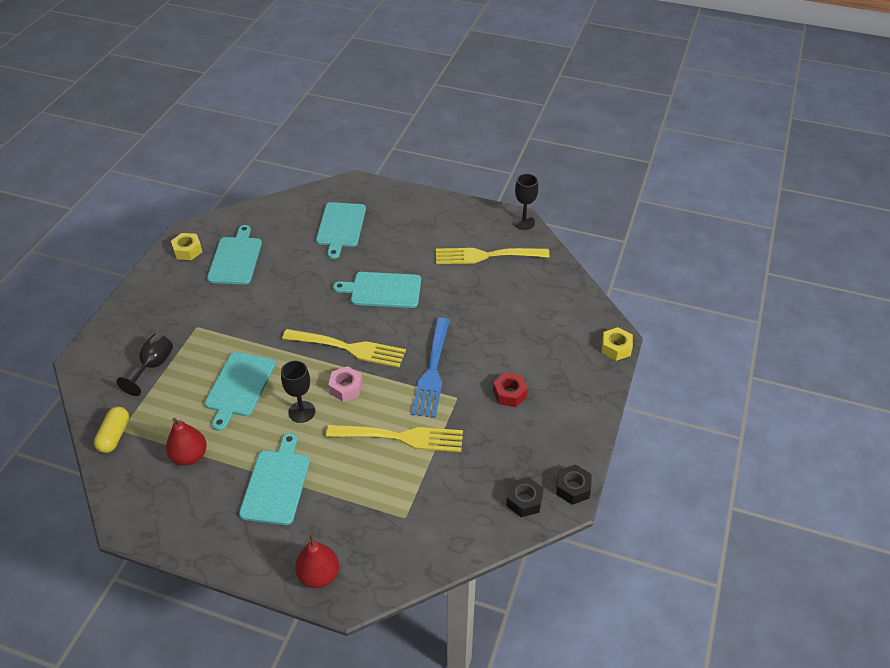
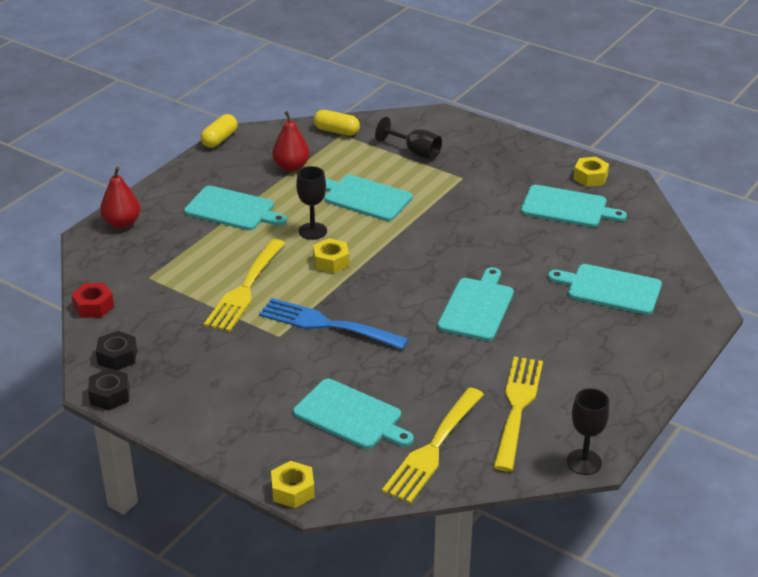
camera: 105 degrees right, 10 degrees down
(136, 538) = (219, 139): none -> yellow capsule
(346, 388) = (331, 261): pink nut -> yellow nut
(349, 348) = (389, 270): yellow fork -> yellow fork (433, 449)
(509, 394) = (264, 377): red nut -> red nut (93, 306)
(530, 334) = (351, 416): none -> turquoise cutting board

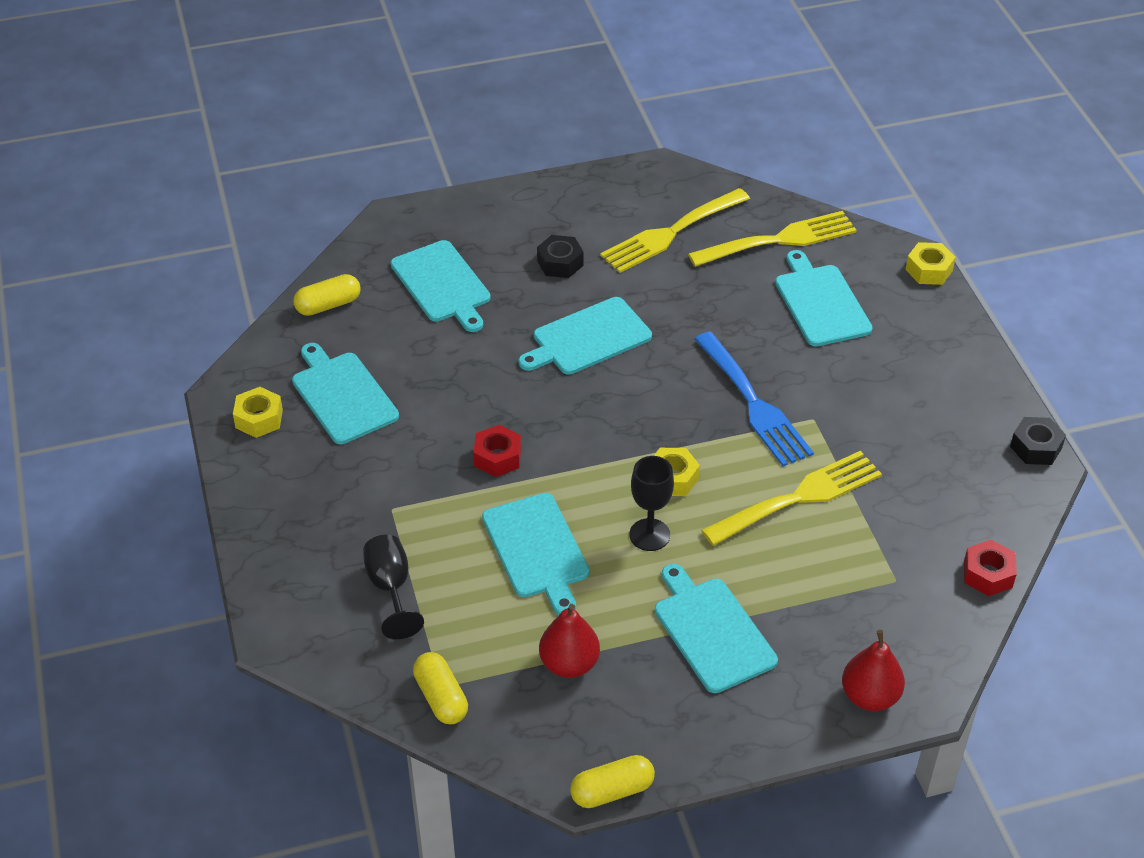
camera: 140 degrees left, 10 degrees up
(117, 357) = (1000, 489): black nut -> black nut (560, 263)
(441, 223) = (497, 457): none -> red nut
(584, 462) = (672, 169): black goblet -> none
(653, 243) = (328, 305): none -> yellow capsule

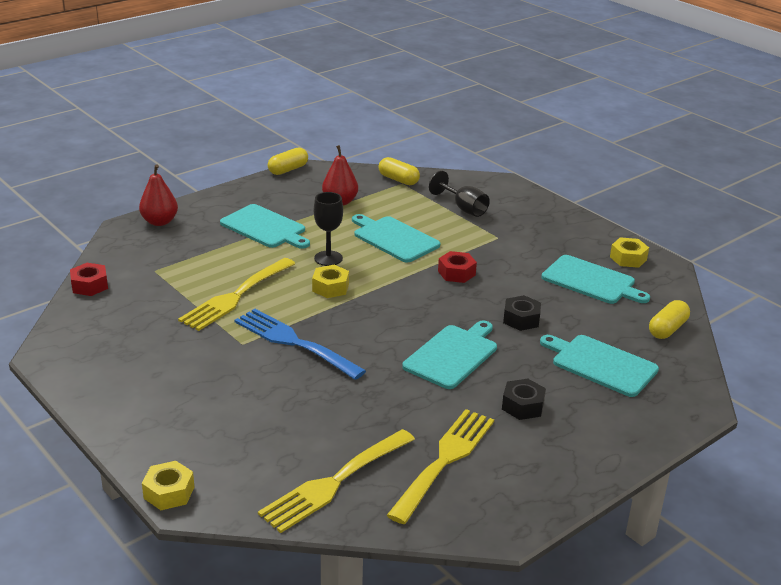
camera: 155 degrees right, 15 degrees down
(821, 302) = (269, 432): turquoise cutting board -> none
(1035, 447) = (53, 365): black nut -> black nut (521, 319)

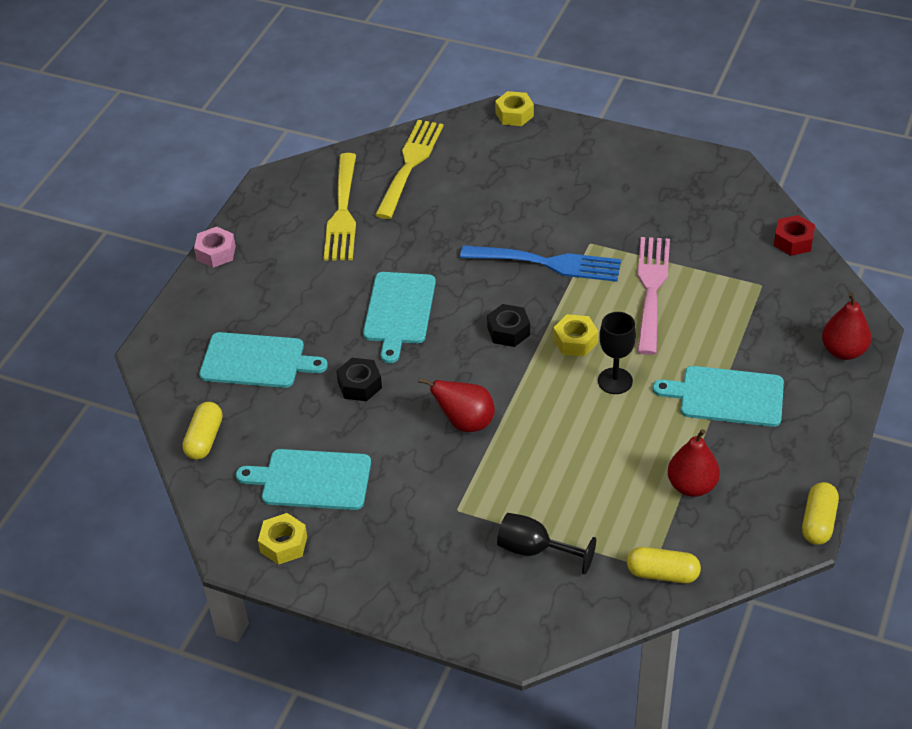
camera: 155 degrees right, 15 degrees up
(235, 296) = (651, 289): yellow fork -> pink fork
(394, 238) = (573, 448): turquoise cutting board -> none
(456, 273) = (465, 423): red nut -> red pear
(523, 406) = (307, 285): black nut -> black nut (508, 331)
(603, 472) = (216, 253): none -> pink nut

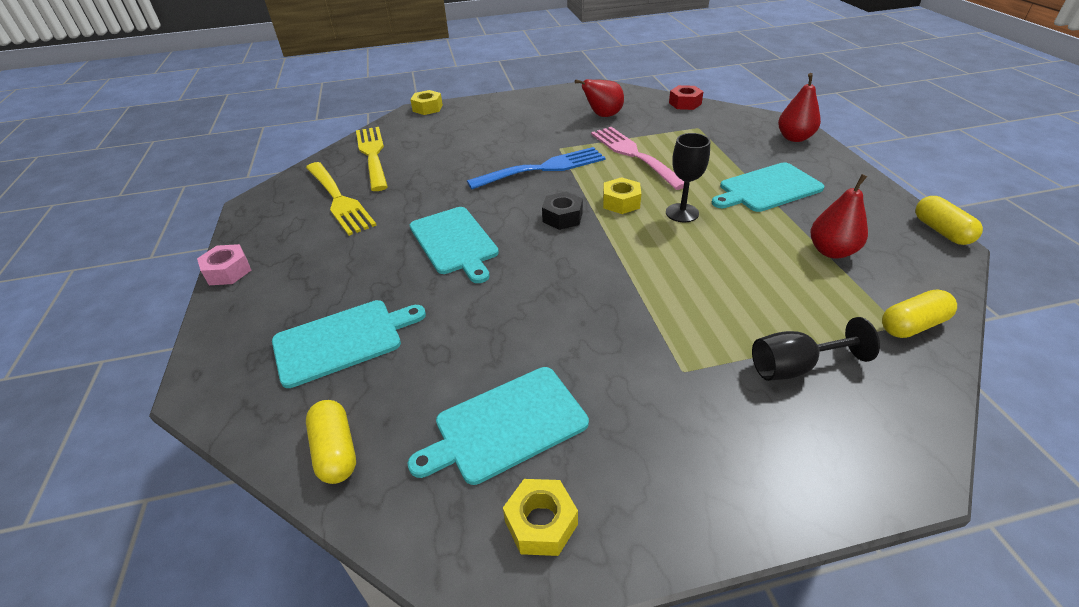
camera: 35 degrees left, 5 degrees down
(359, 385) = (473, 311): black nut -> none
(465, 423) = (603, 294): red pear -> red pear (602, 116)

